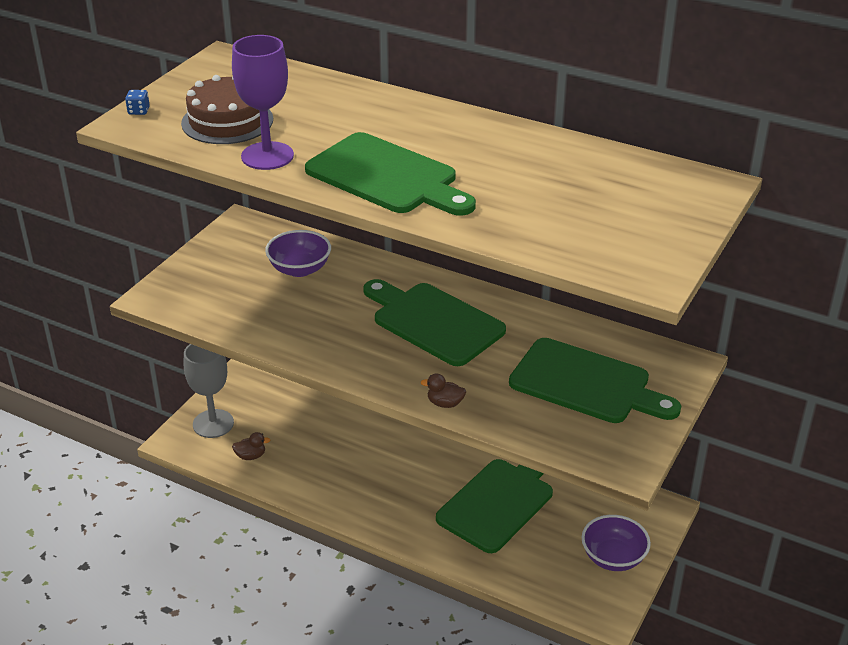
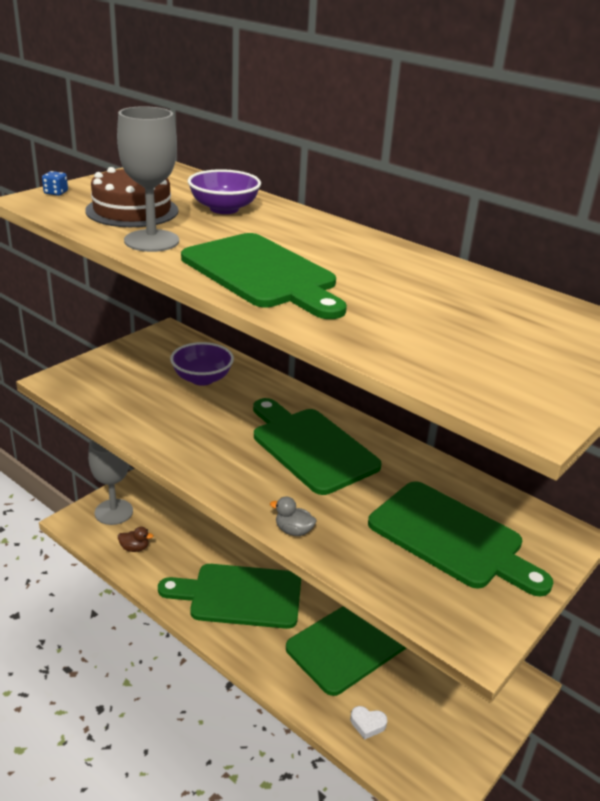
camera: 10 degrees right, 5 degrees down
(267, 156) = (151, 241): purple goblet -> grey goblet
(375, 481) = (239, 596): none -> green cutting board
(445, 403) = (293, 530): brown duck -> grey duck
(531, 570) = (367, 724): none -> white heart
(613, 558) = (457, 728): purple bowl -> purple bowl (224, 209)

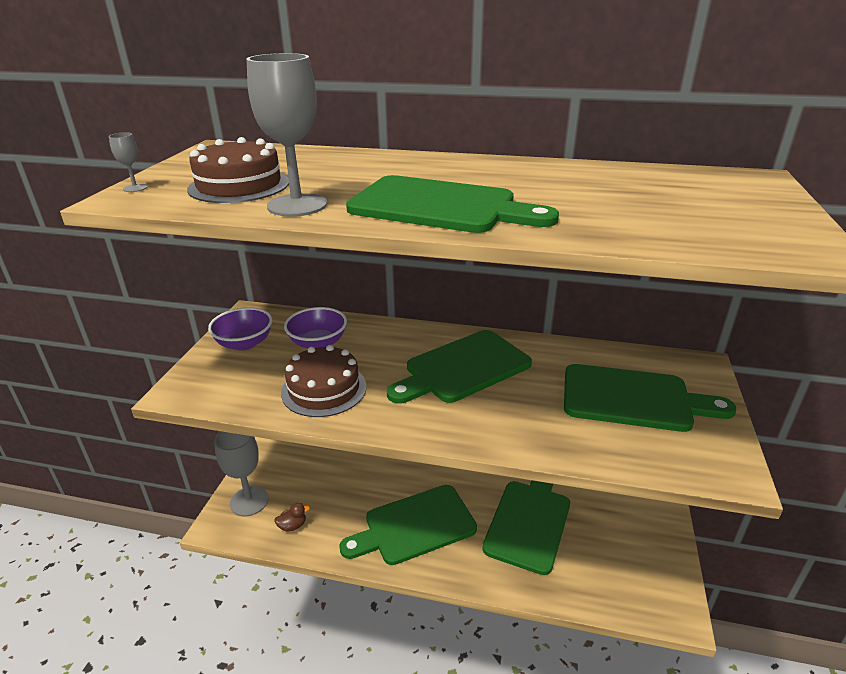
camera: 25 degrees left, 0 degrees up
(56, 193) = (135, 188): blue dice -> grey goblet
(171, 420) = (324, 389): none -> brown cake
(224, 209) = (325, 166): purple bowl -> purple bowl (244, 343)
(293, 530) = (517, 444): grey duck -> none
(310, 447) = (463, 368): green cutting board -> green cutting board turned 60 degrees counterclockwise
(367, 724) = (590, 584): white heart -> none

